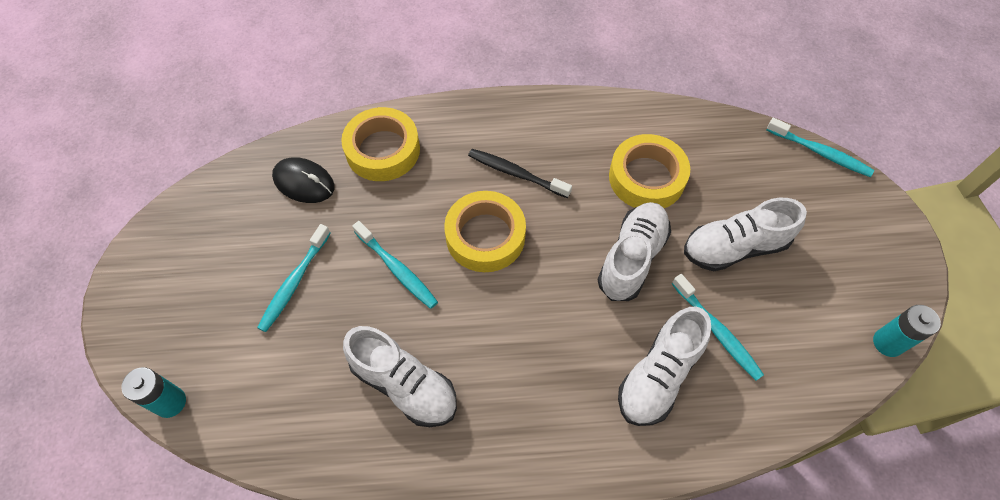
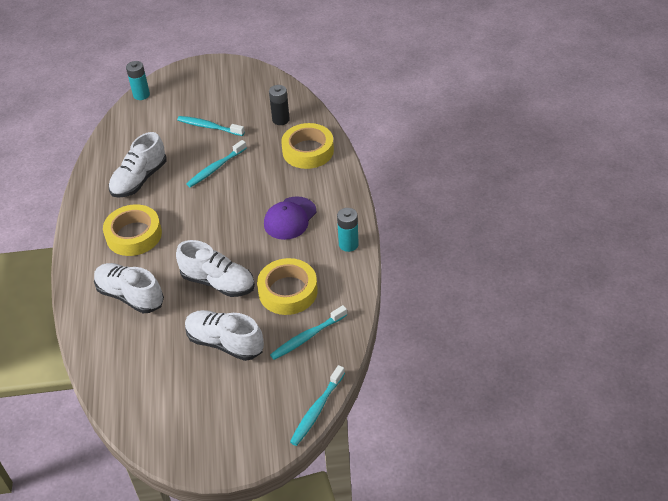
camera: 90 degrees right, 15 degrees down
(304, 182) = (281, 120): black mouse -> black battery
(485, 236) = (238, 206): yellow tape -> yellow tape (134, 235)
(516, 173) = (290, 218): black toothbrush -> purple cap
(717, 331) = (158, 328): turquoise toothbrush -> turquoise toothbrush (307, 337)
(734, 247) = (225, 343): white shoe -> white shoe turned 45 degrees counterclockwise
(887, 343) = (138, 433): turquoise battery -> turquoise battery (348, 244)

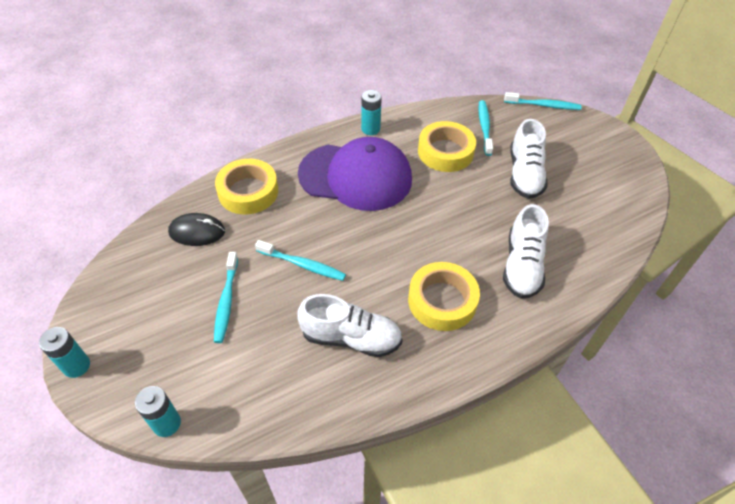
camera: 115 degrees left, 5 degrees up
(204, 64) = (76, 366): none -> turquoise battery
(218, 282) = (464, 202): white shoe -> none
(281, 120) = (197, 232): black battery -> black mouse
(290, 218) = (355, 176): purple cap -> purple cap, size x1.81
(307, 337) = (484, 127): turquoise toothbrush -> turquoise toothbrush turned 120 degrees counterclockwise

